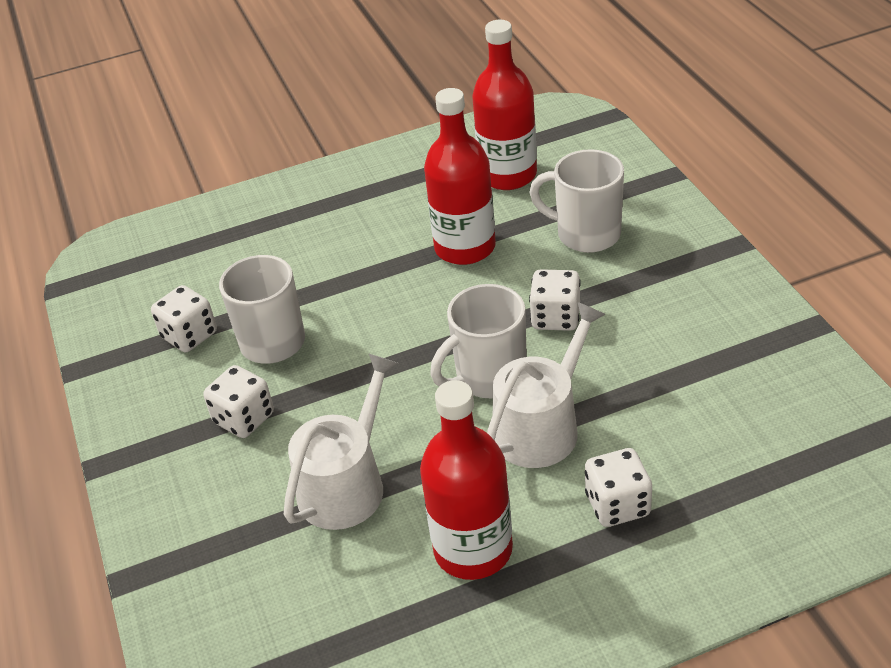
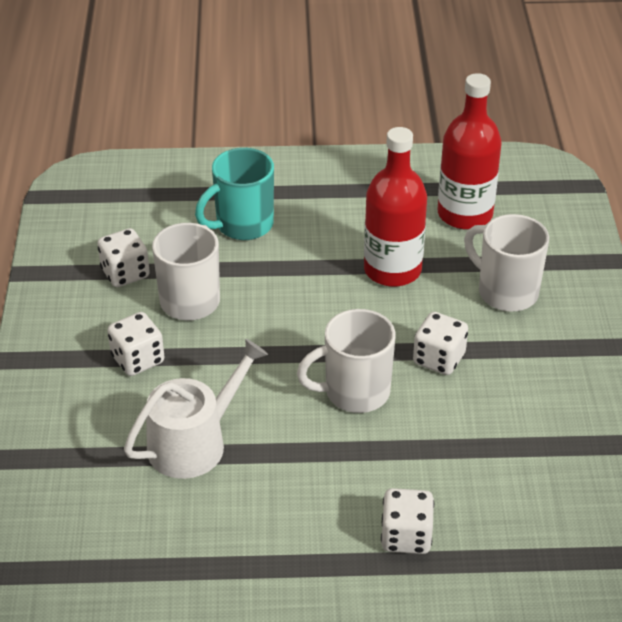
camera: 15 degrees right, 0 degrees up
(291, 251) = (242, 225): none -> turquoise mug
(473, 549) = (269, 531): red bottle -> none
(542, 426) = (377, 449): white watering can -> none

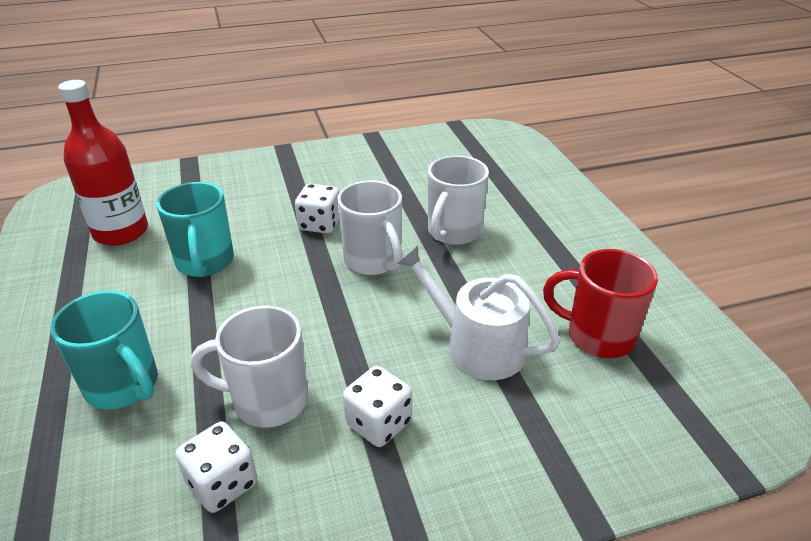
camera: 105 degrees left, 5 degrees down
(167, 542) = (597, 336): none -> red mug
(392, 270) = (205, 263): red bottle -> turquoise mug
(406, 536) = (508, 217): white dice -> none
(506, 292) = (231, 202): white mug -> white mug (453, 232)

